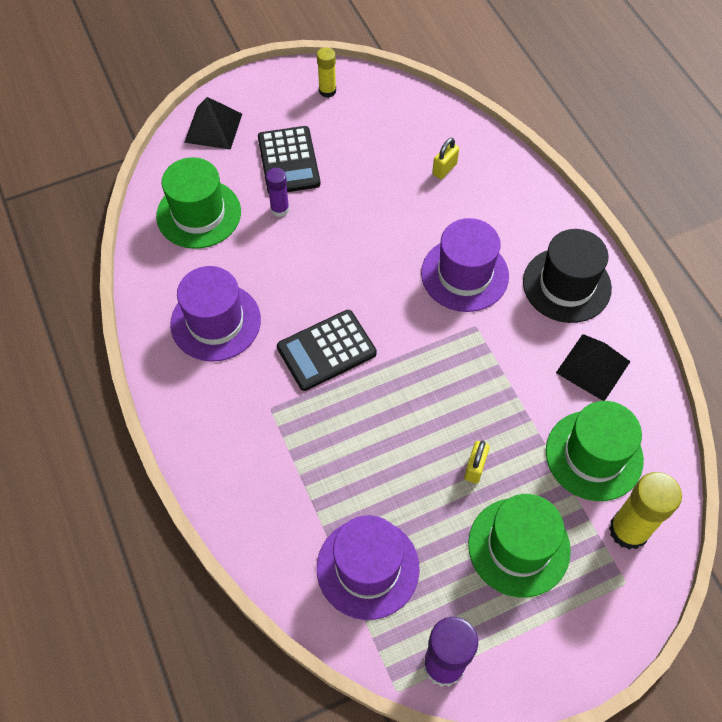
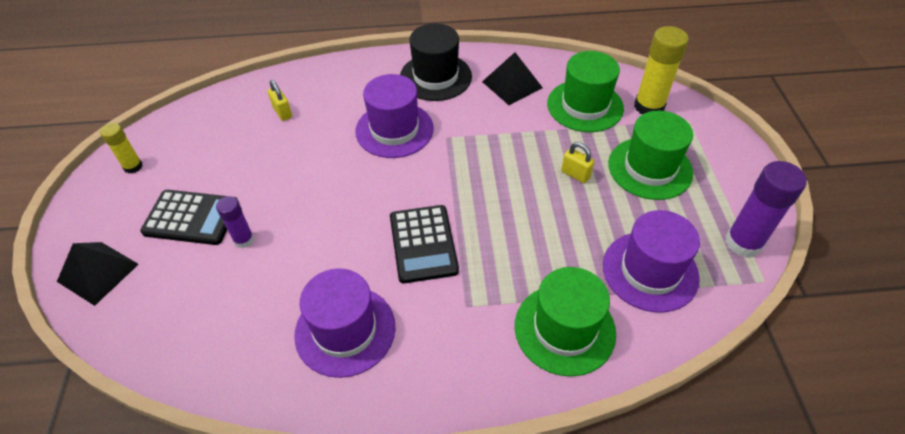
camera: 70 degrees left, 10 degrees down
(199, 214) = (200, 314): green hat -> green hat (564, 329)

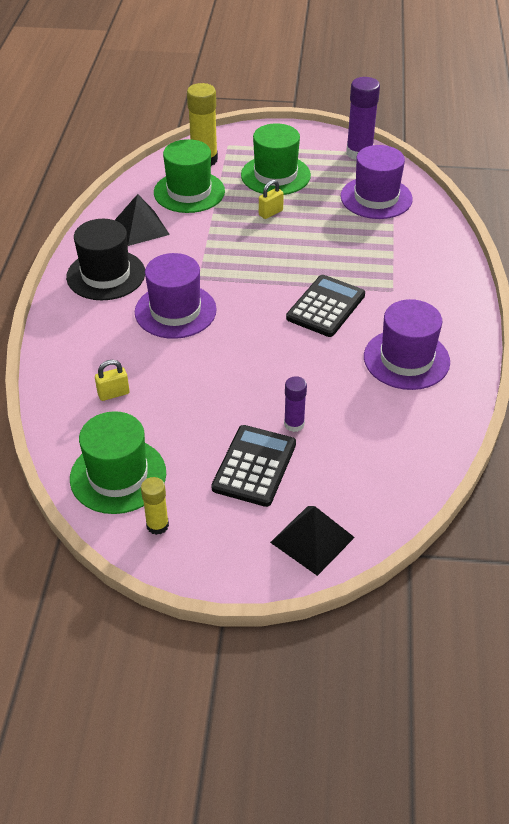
camera: 80 degrees left, 5 degrees down
(423, 244) = (326, 307): black calculator -> black calculator turned 60 degrees counterclockwise
(564, 329) = (420, 246): green hat -> green hat (118, 475)

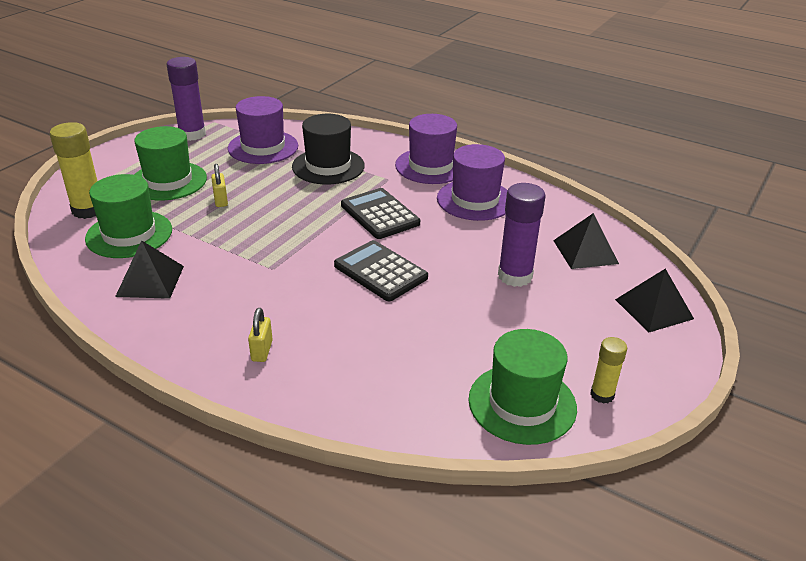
camera: 65 degrees left, 10 degrees down
(106, 275) = (202, 327): black hat -> black hat (328, 166)
(113, 393) = (399, 374): yellow padlock -> yellow padlock (262, 351)
(175, 311) = (308, 297): purple hat -> purple hat (431, 166)
(254, 466) = (554, 313): black calculator -> black calculator (380, 271)
(294, 424) = (515, 276): purple glue stick -> purple glue stick, size x1.75
(376, 465) = (585, 252): none -> black pyramid

